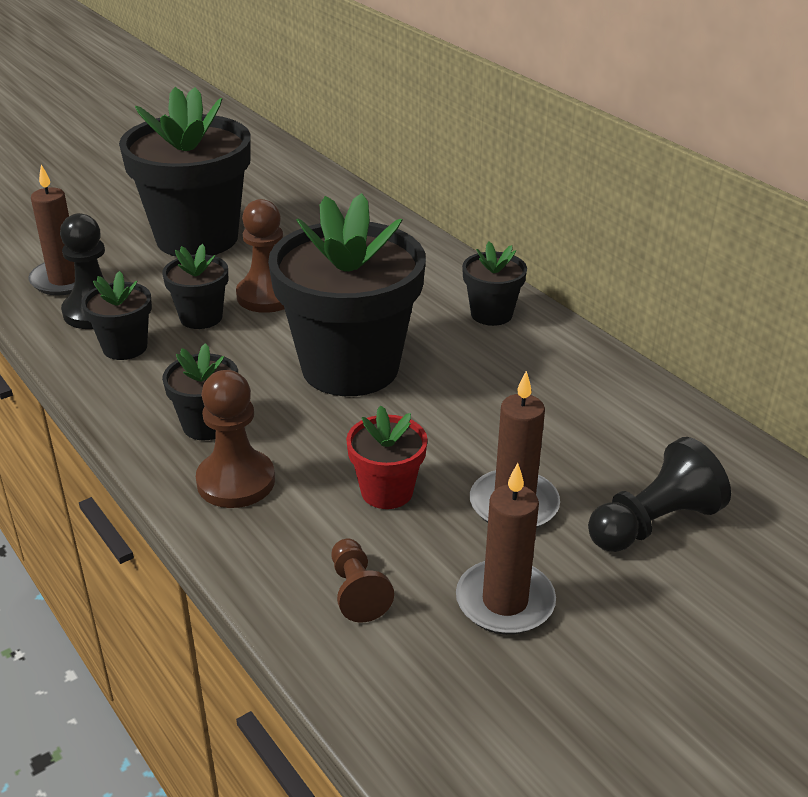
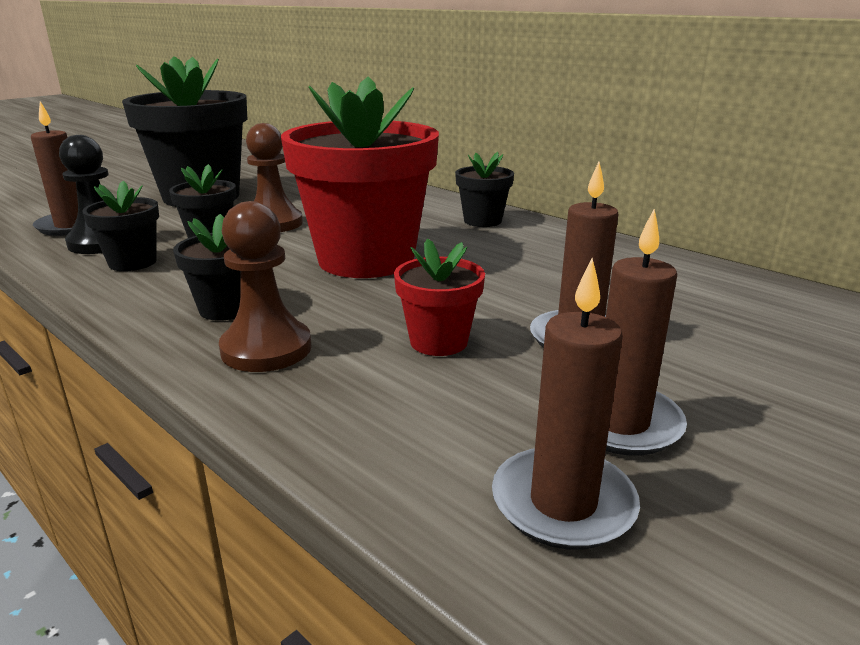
camera: 10 degrees left, 10 degrees down
(350, 367) = (366, 259): black flower pot -> red flower pot
(357, 592) = (440, 433): brown pawn -> none
(426, 666) = (563, 503): none -> brown candle
(653, 523) = (728, 340): black pawn -> none

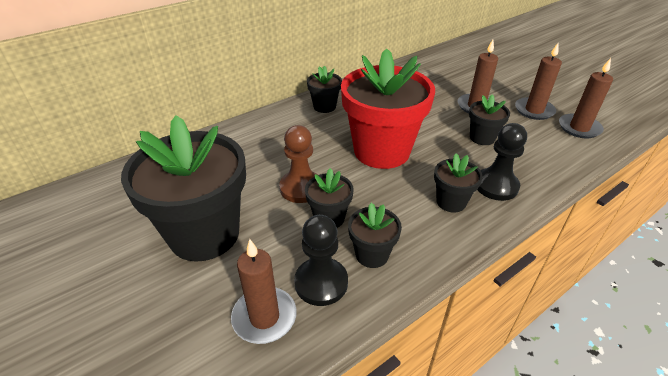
camera: 80 degrees left, 15 degrees up
(266, 349) = (496, 186): brown pawn -> black pawn
(439, 341) = (482, 138): red flower pot -> black flower pot

